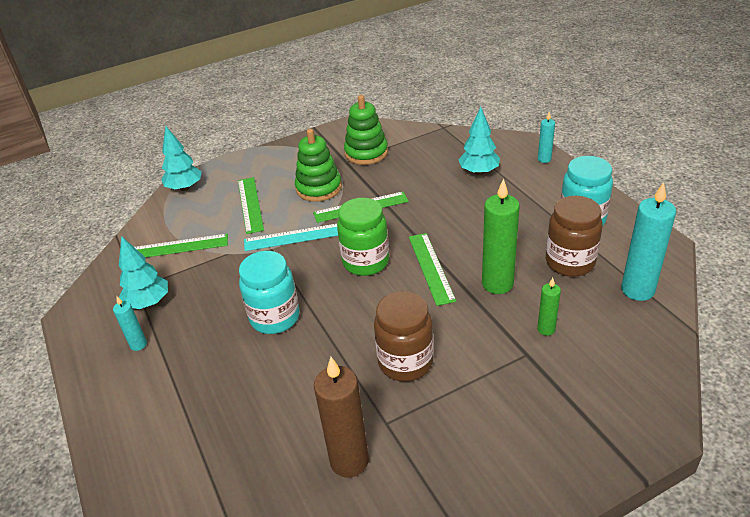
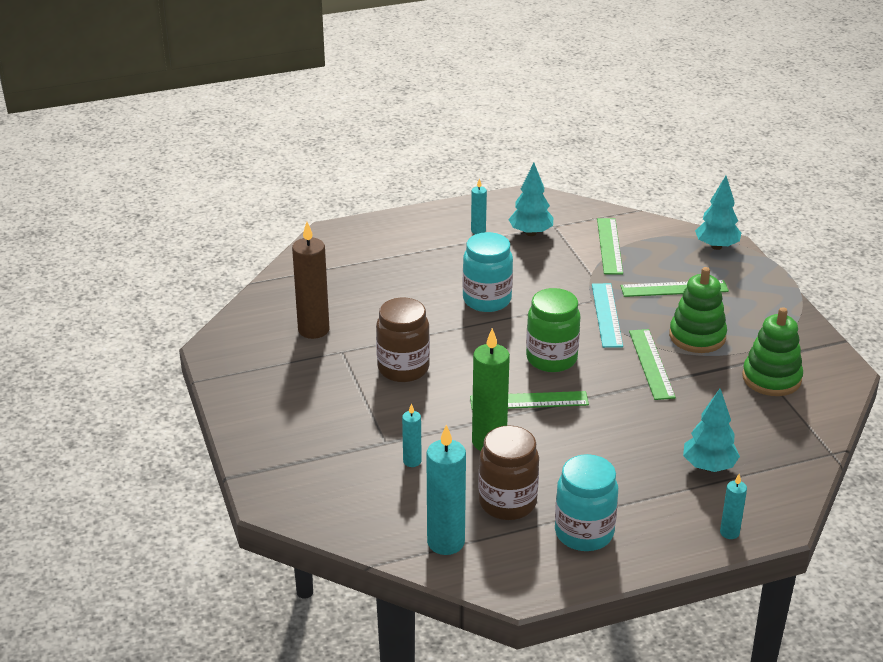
camera: 95 degrees right, 5 degrees down
(546, 329) = (412, 461): green candle -> turquoise candle

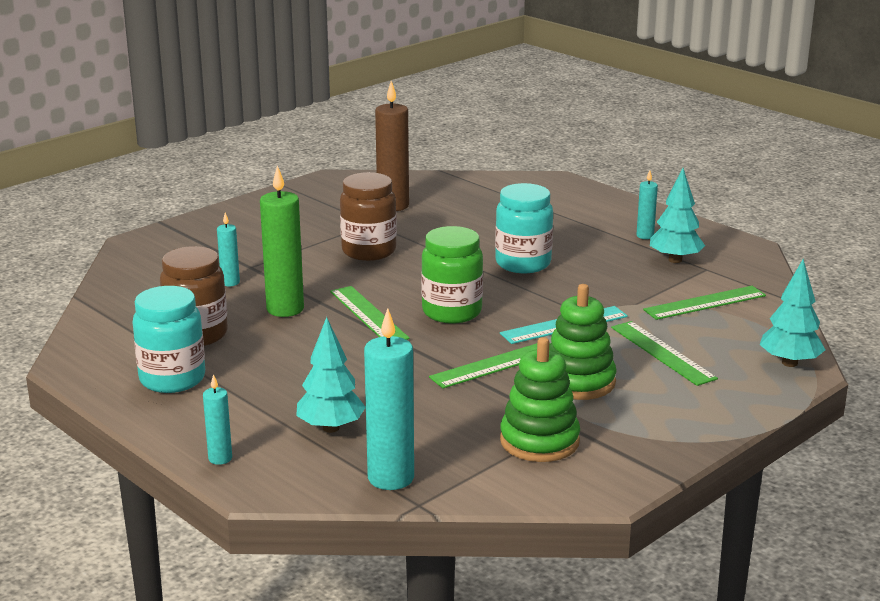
camera: 65 degrees right, 10 degrees down
(446, 542) = (122, 319): turquoise candle -> turquoise candle (391, 478)

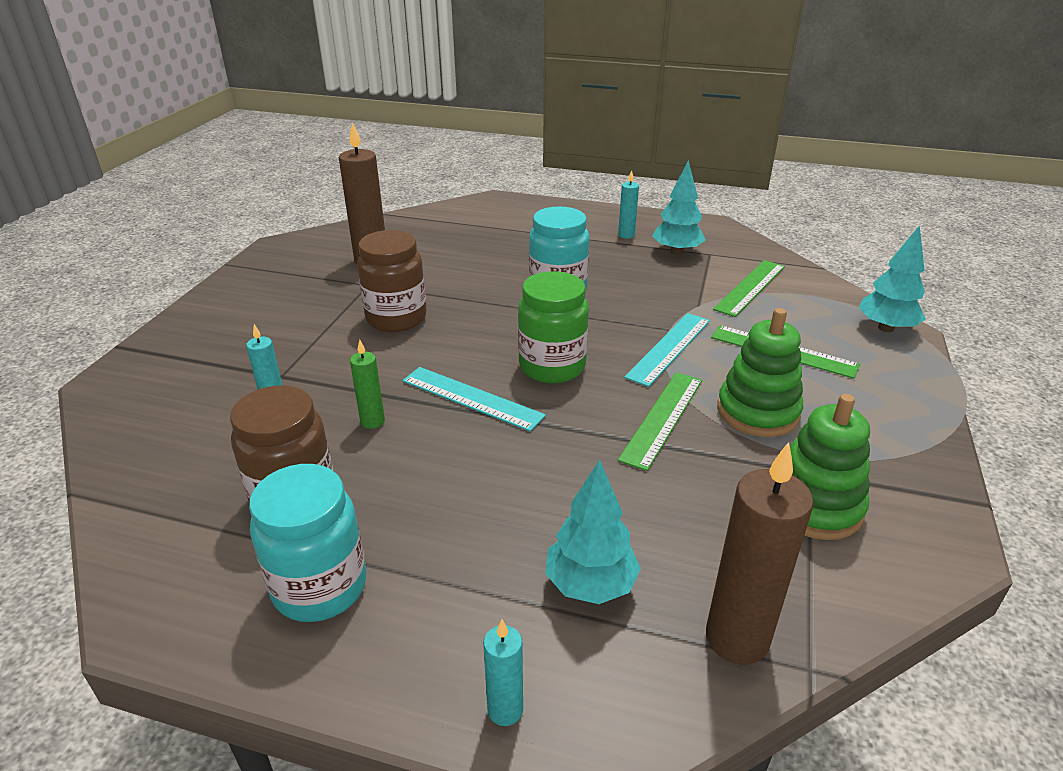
camera: 30 degrees left, 10 degrees up
(285, 309) = (372, 421): green candle -> green candle, size x0.52
(368, 315) = (471, 398): green ruler -> turquoise ruler
(391, 478) = (737, 638): turquoise candle -> brown candle

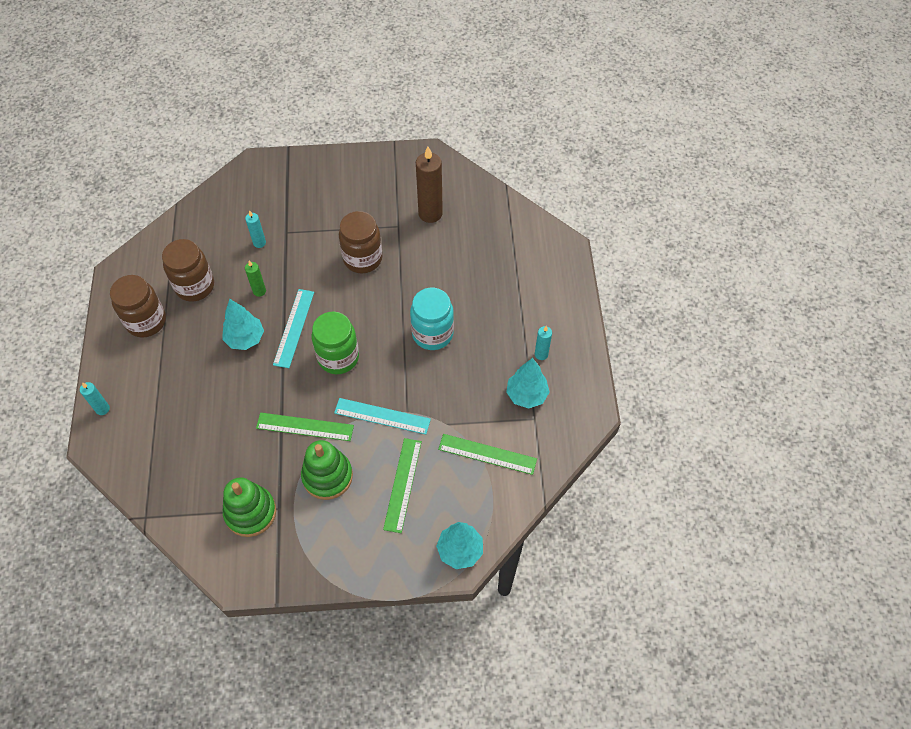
camera: 70 degrees right, 25 degrees up
(320, 587) = (146, 321): turquoise jar -> brown jar
(590, 584) = (171, 422): turquoise tree -> turquoise tree (245, 339)
(737, 638) = (155, 486): brown candle -> none

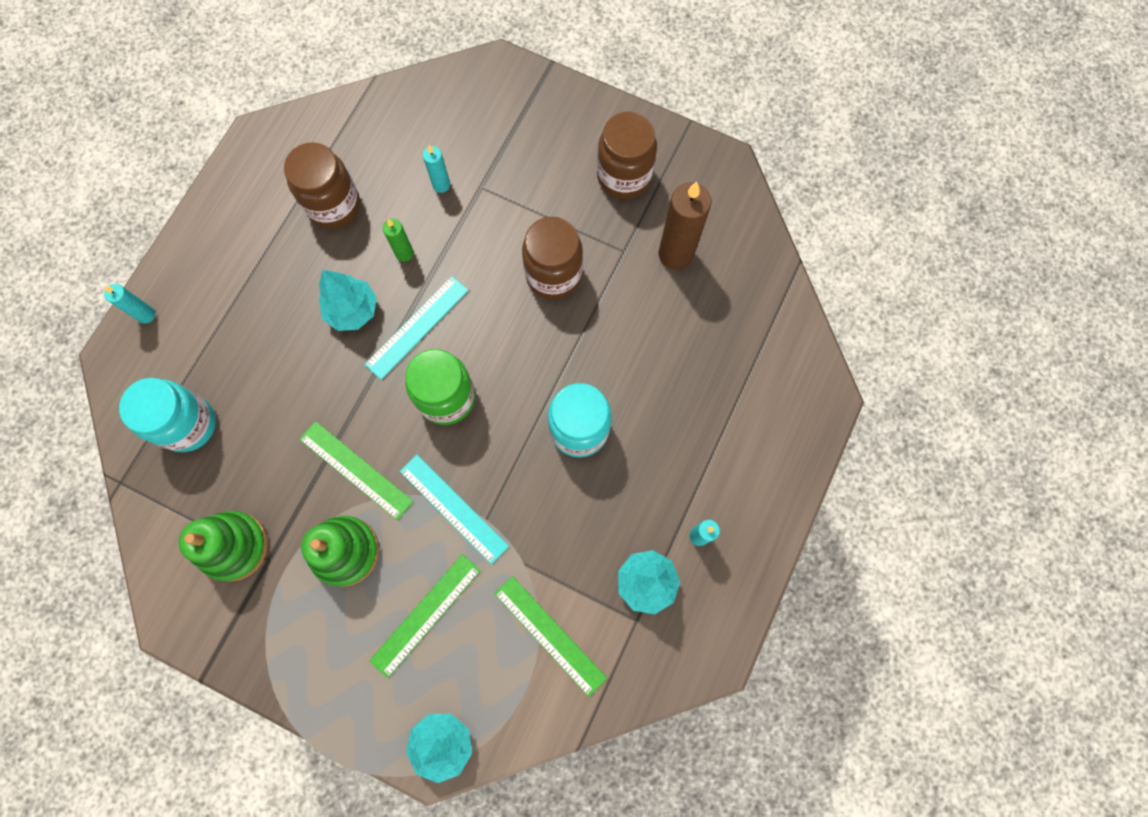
camera: 30 degrees right, 15 degrees up
(146, 321) = (254, 224): brown jar -> brown jar (624, 176)
(173, 458) = (188, 424): none -> turquoise jar

